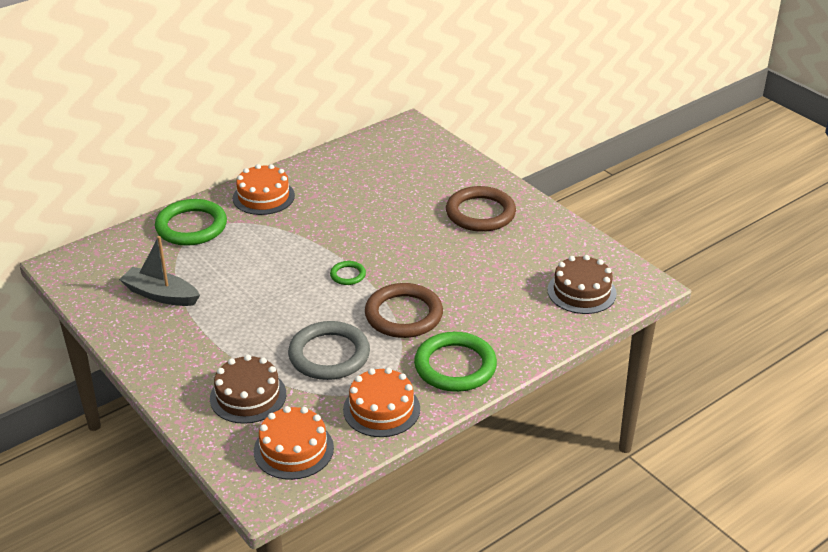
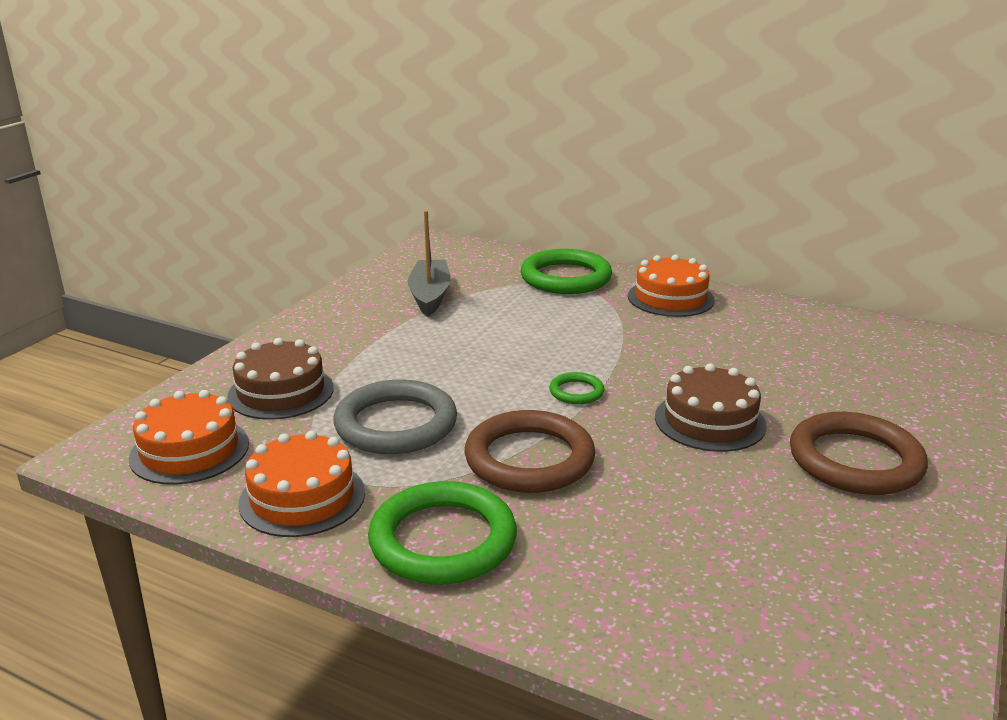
camera: 65 degrees right, 10 degrees down
(581, 292) = (775, 640): brown cake -> brown cake (710, 421)

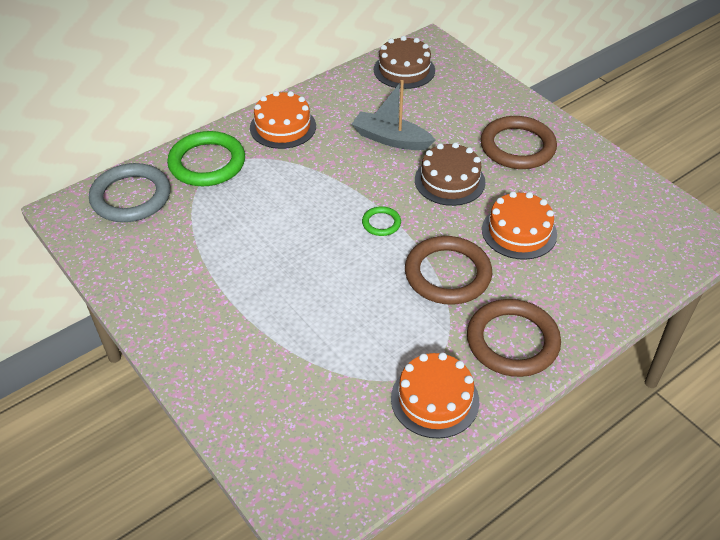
camera: 65 degrees left, 20 degrees up
(189, 450) = (338, 455): orange cake -> orange cake (519, 232)
(281, 392) = (281, 382): brown cake -> brown cake (404, 70)
(396, 424) = (369, 326): grey ring -> grey ring (131, 197)
(430, 296) = (177, 248): grey boat -> grey boat (391, 139)
(443, 540) = (512, 341): green ring -> brown ring

